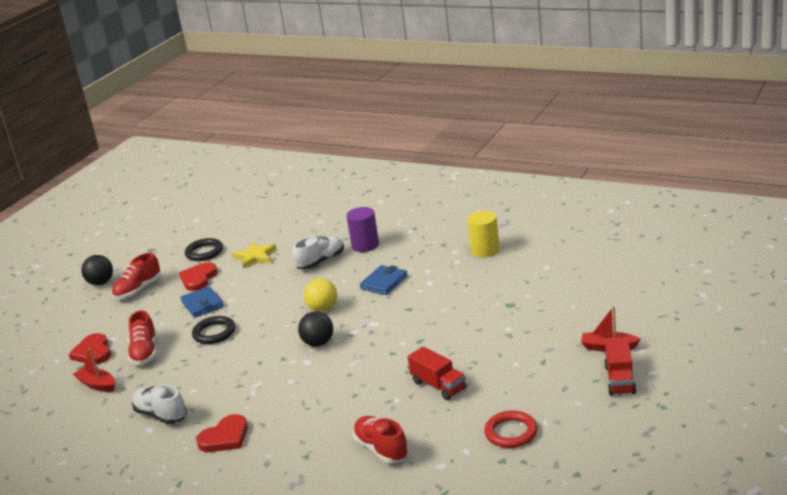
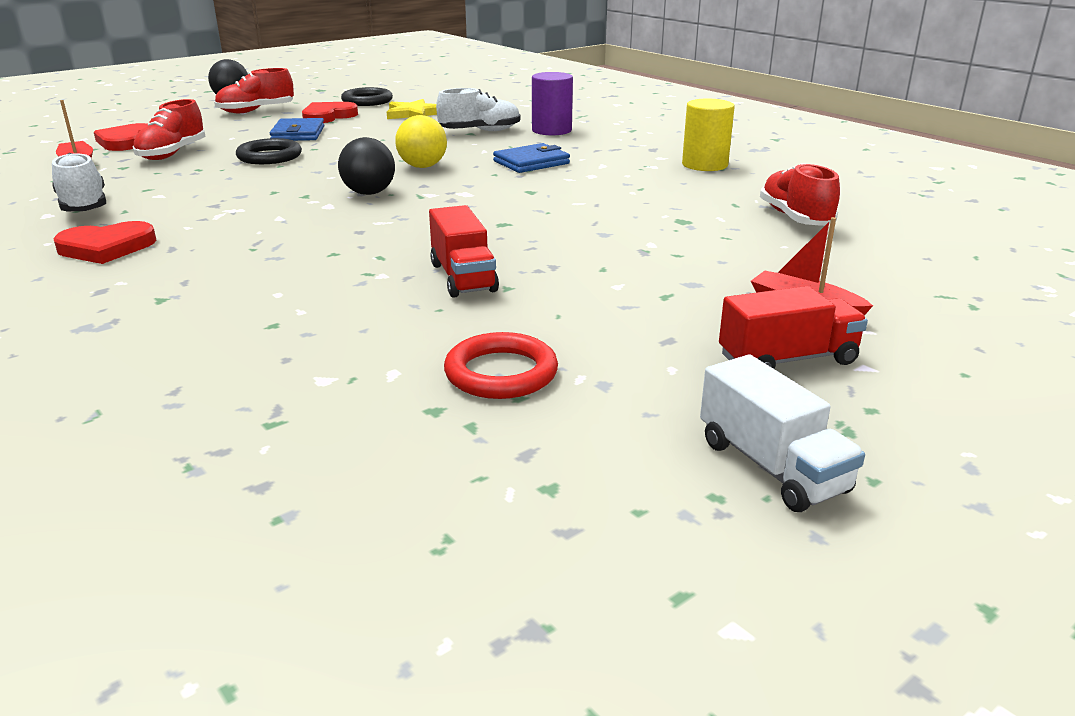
camera: 20 degrees right, 0 degrees up
(381, 449) = (270, 326): red shoe -> red shoe (795, 218)
(620, 379) = (787, 359): red truck -> red truck turned 135 degrees counterclockwise
(646, 433) = (771, 466): none -> white truck

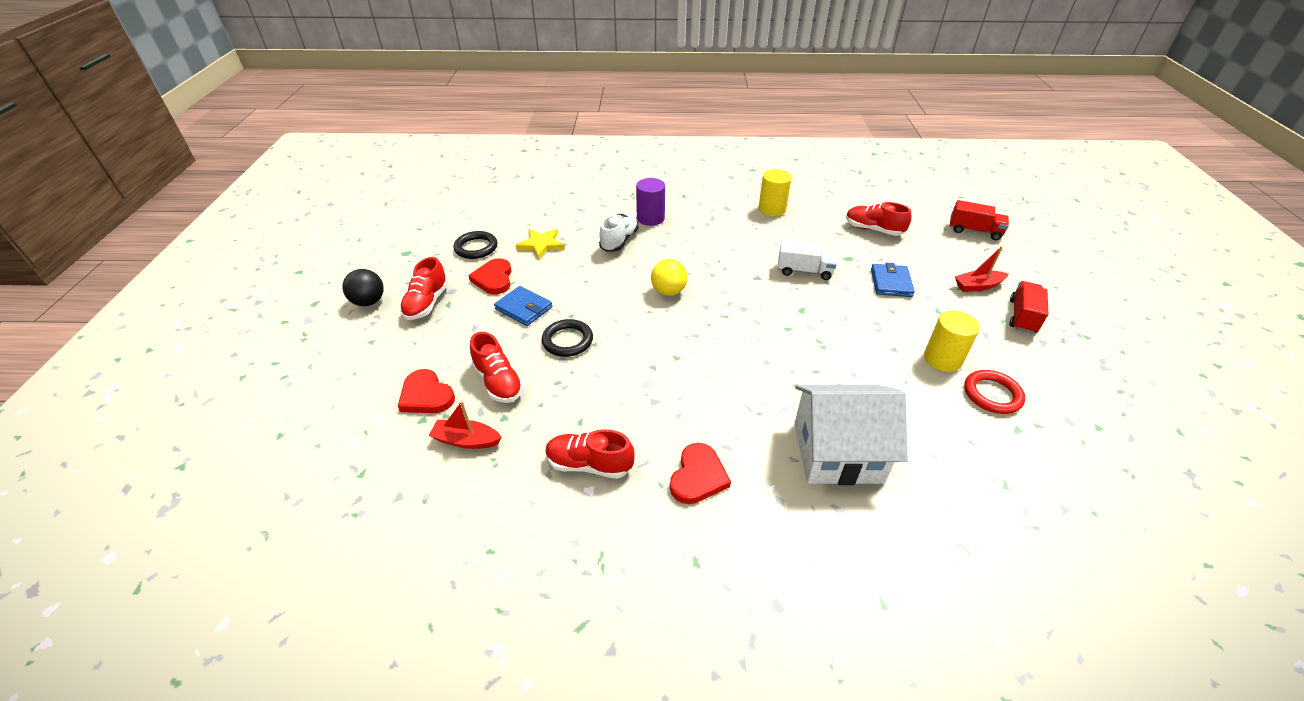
camera: 50 degrees left, 15 degrees up
(84, 206) = (589, 464): white shoe -> red shoe
(223, 300) = (837, 452): none -> white house
(369, 193) = (699, 331): black ball -> none
(463, 277) = (870, 356): red truck -> red truck (974, 231)
(531, 162) = (706, 253): blue wallet -> blue wallet (891, 283)
(538, 321) = (942, 359): none -> yellow cylinder
(771, 466) = (1105, 367): white truck -> white truck (804, 271)

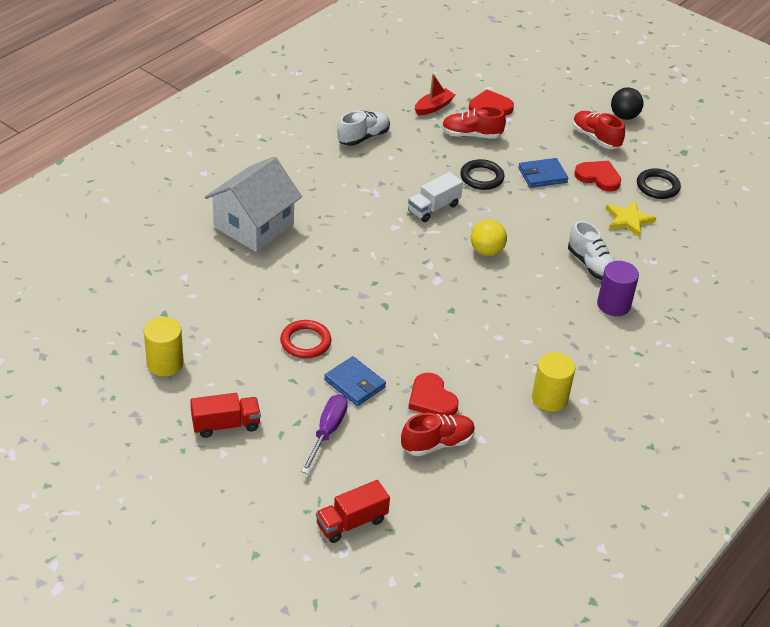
camera: 125 degrees right, 0 degrees up
(589, 464) = (363, 137): red shoe -> white shoe
(698, 476) = (307, 167): red heart -> red heart (431, 399)
(804, 271) = (429, 343): white truck -> white truck (433, 208)
(942, 359) = (251, 334): yellow cylinder -> yellow cylinder (165, 363)
(943, 272) = (327, 432): none -> purple screwdriver
(977, 286) = (286, 436): red boat -> none
(992, 394) = (197, 328): red ring -> red ring (305, 342)
(1022, 316) = (226, 425): red truck -> red truck turned 75 degrees counterclockwise

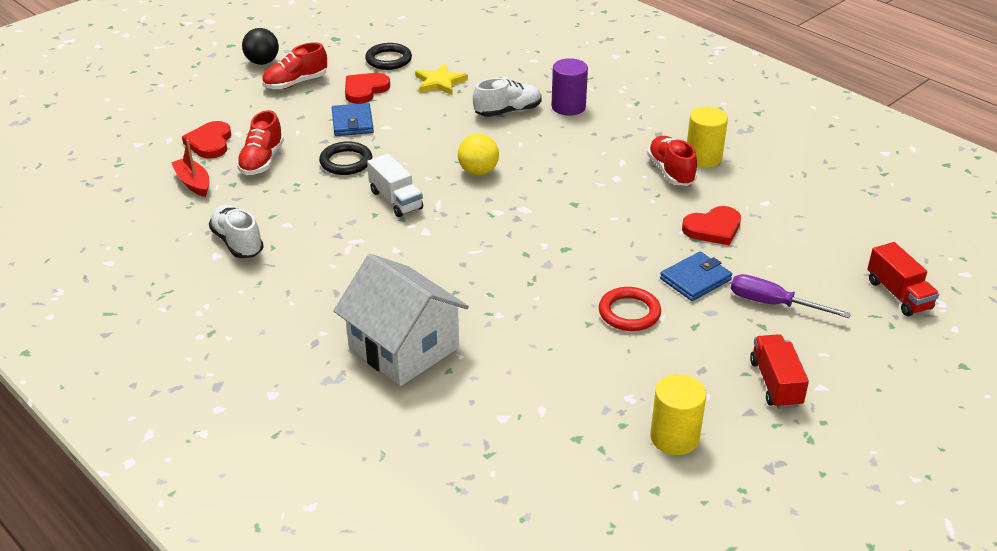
camera: 80 degrees left, 5 degrees down
(437, 443) = (776, 230): red shoe -> red shoe (671, 171)

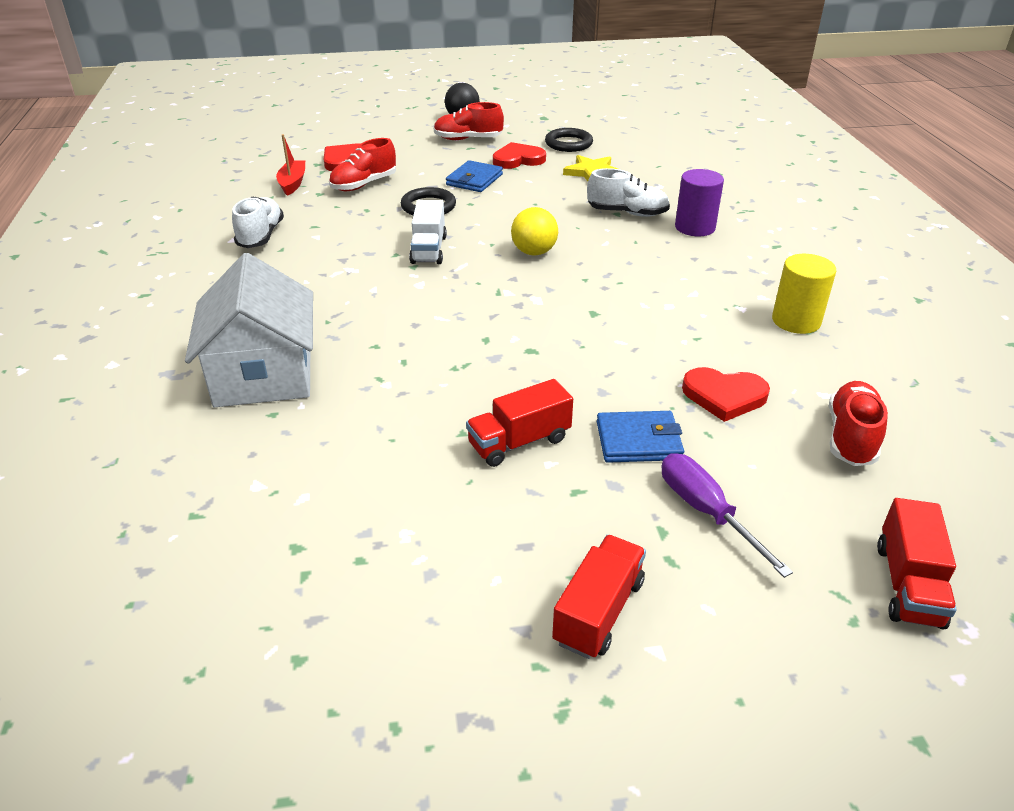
camera: 35 degrees right, 0 degrees up
(629, 313) = (519, 442): red ring -> red truck
(671, 171) = (739, 321): red shoe -> red shoe (851, 437)
(674, 437) = (397, 608): yellow cylinder -> none

